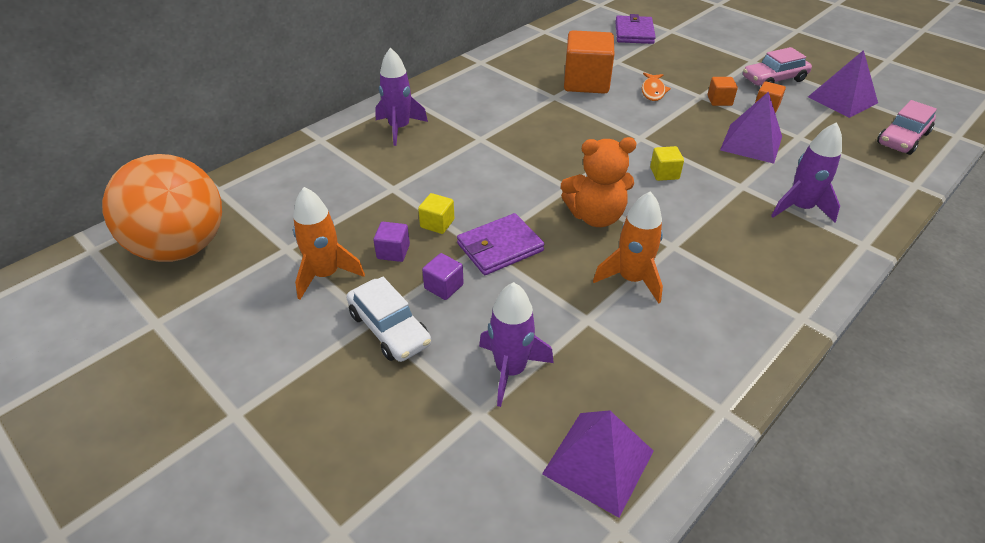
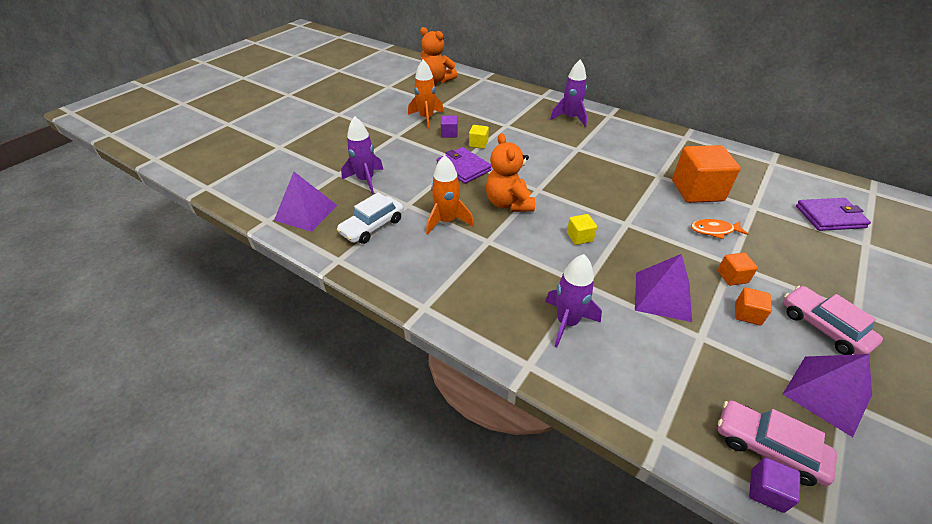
camera: 80 degrees right, 0 degrees up
(182, 247) = (436, 80): orange ball -> orange teddy bear
(389, 329) = (391, 141): white car -> white car (372, 226)
(444, 286) = (425, 152): purple cube -> purple cube (766, 491)

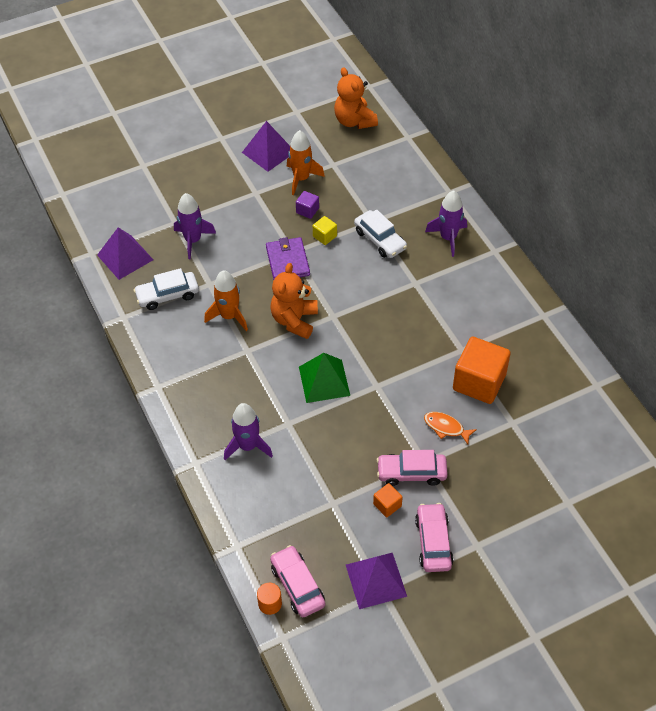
camera: 30 degrees right, 10 degrees up
(523, 133) = (380, 240): none -> white car
(579, 237) = (324, 381): yellow cube -> green pyramid
(662, 296) = (338, 461): purple pyramid -> purple pyramid (268, 152)
(732, 277) = (411, 473): orange cube -> pink car
(766, 491) = (270, 603): purple cube -> orange cylinder
(830, 217) = (571, 464): purple wallet -> none

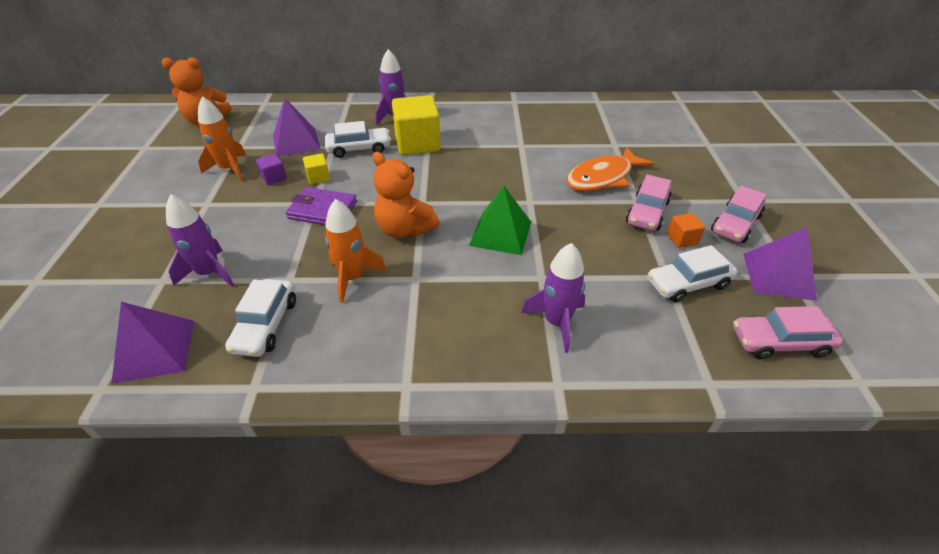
camera: 65 degrees left, 10 degrees down
(268, 152) = (166, 179): purple pyramid -> purple pyramid (296, 142)
(270, 603) = (806, 378): orange cylinder -> none
(332, 518) = (688, 283): none -> white car
(414, 275) = (417, 143): none -> yellow cube
(433, 542) = (735, 224): pink car -> pink car turned 75 degrees counterclockwise
(446, 427) = (602, 178): orange fish -> orange fish, size x1.84
(479, 382) = (562, 147): orange cube -> none

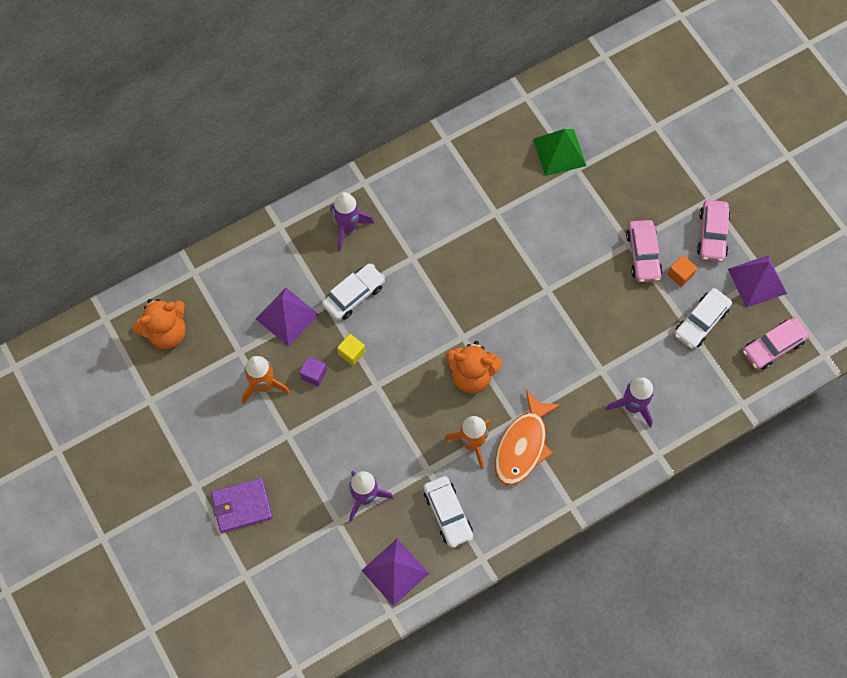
camera: 30 degrees left, 25 degrees up
(322, 210) = (390, 389): purple wallet -> purple wallet (242, 506)
(417, 143) = (401, 259): yellow cube -> none
(500, 233) = (546, 340): green pyramid -> green pyramid (559, 152)
(602, 178) = (589, 226): orange fish -> orange fish (522, 445)

